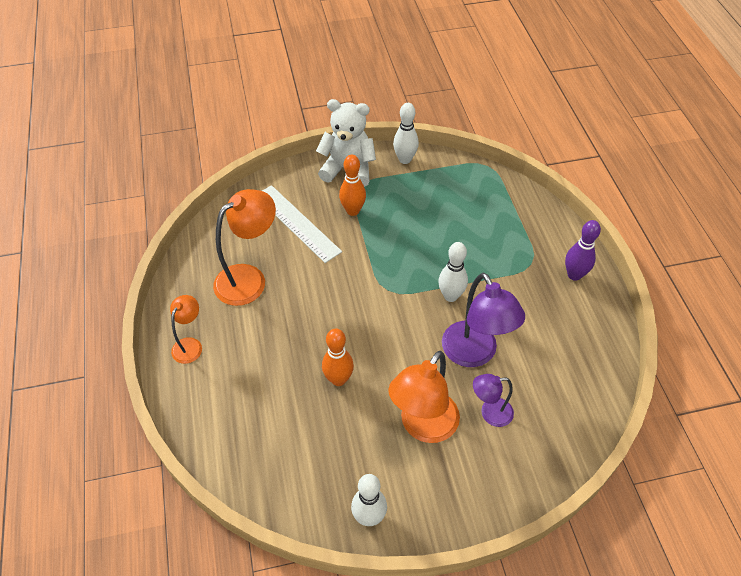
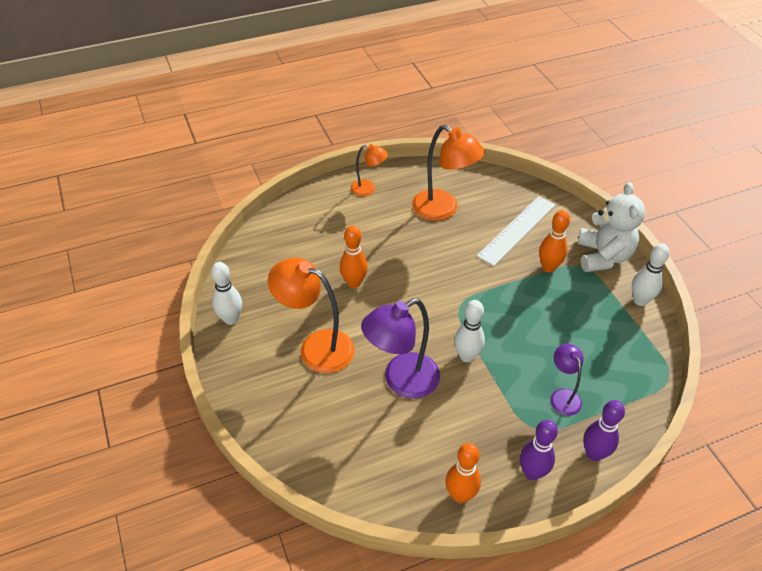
camera: 80 degrees right, 5 degrees down
(490, 413) = (338, 397): purple lamp -> purple lamp (562, 396)
(557, 231) = (594, 453): none -> purple bowling pin
(596, 329) = (460, 495): none -> orange bowling pin

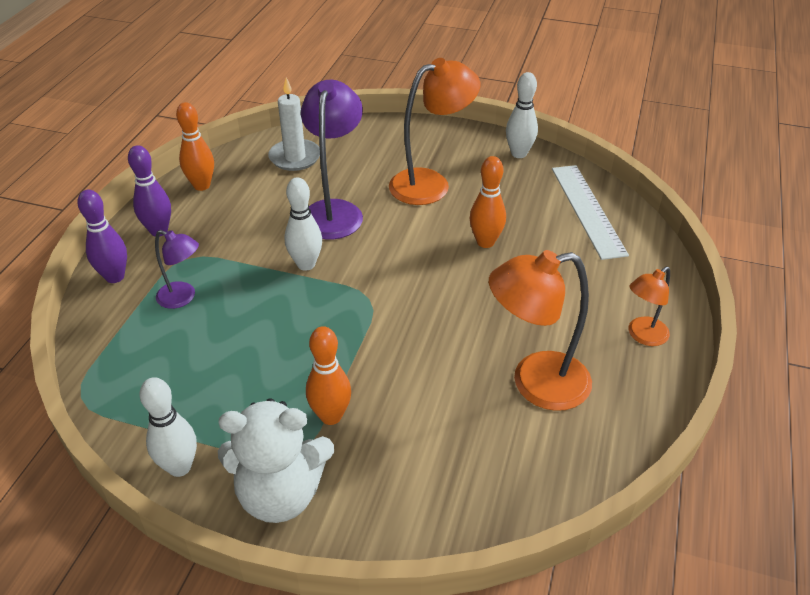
camera: 130 degrees right, 5 degrees down
(363, 460) = (295, 157): none -> white candle
(516, 230) = (424, 434): white ruler -> white ruler (588, 210)
(603, 256) = (280, 494): white teddy bear -> white teddy bear turned 45 degrees counterclockwise

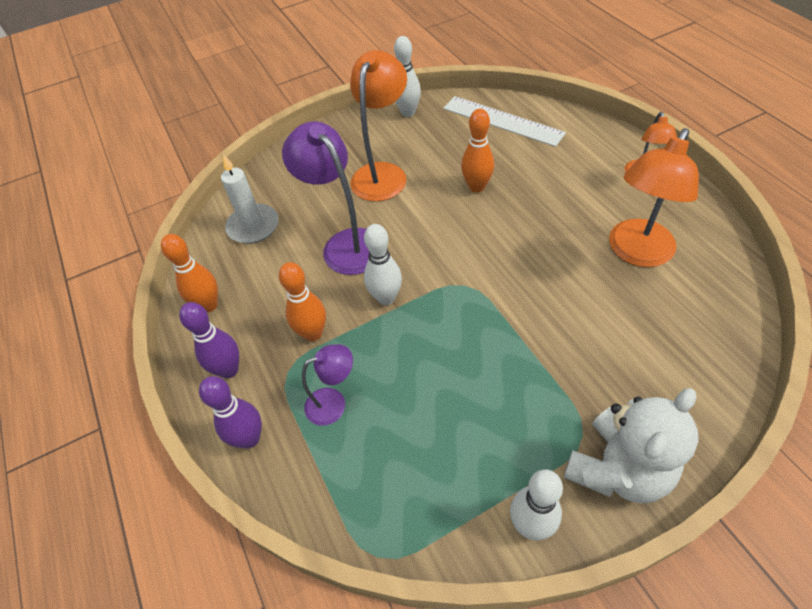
camera: 40 degrees left, 10 degrees up
(331, 416) = (565, 386): orange bowling pin -> orange bowling pin (313, 333)

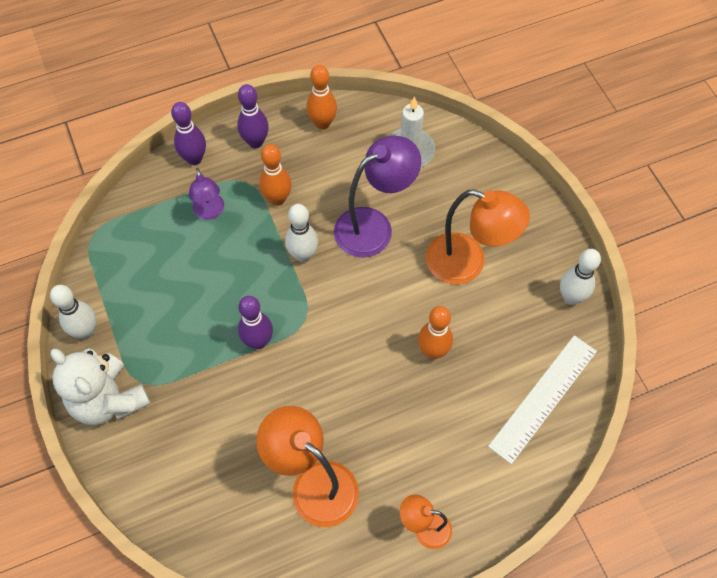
camera: 90 degrees right, 10 degrees up
(499, 322) = (258, 341): none -> purple bowling pin

